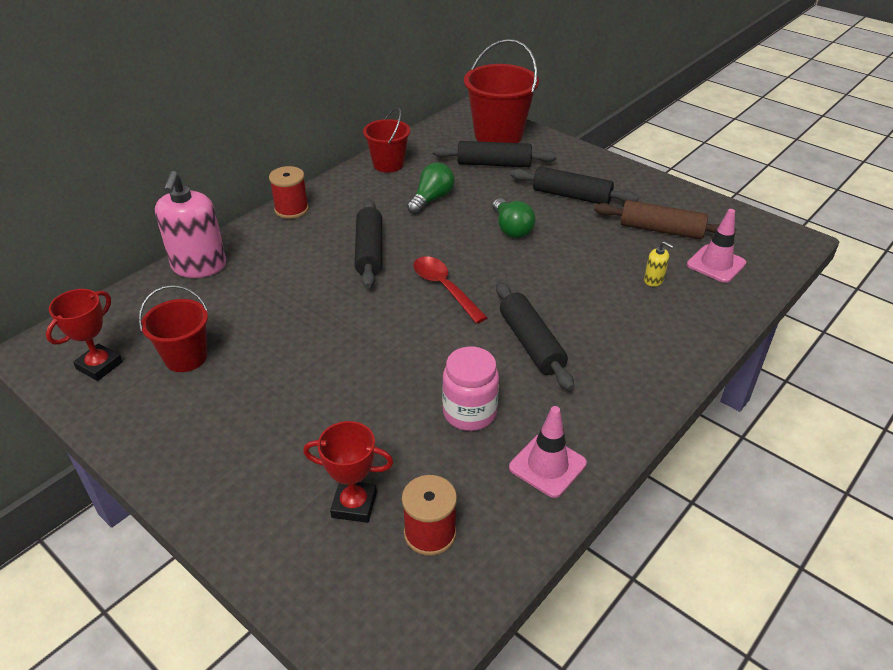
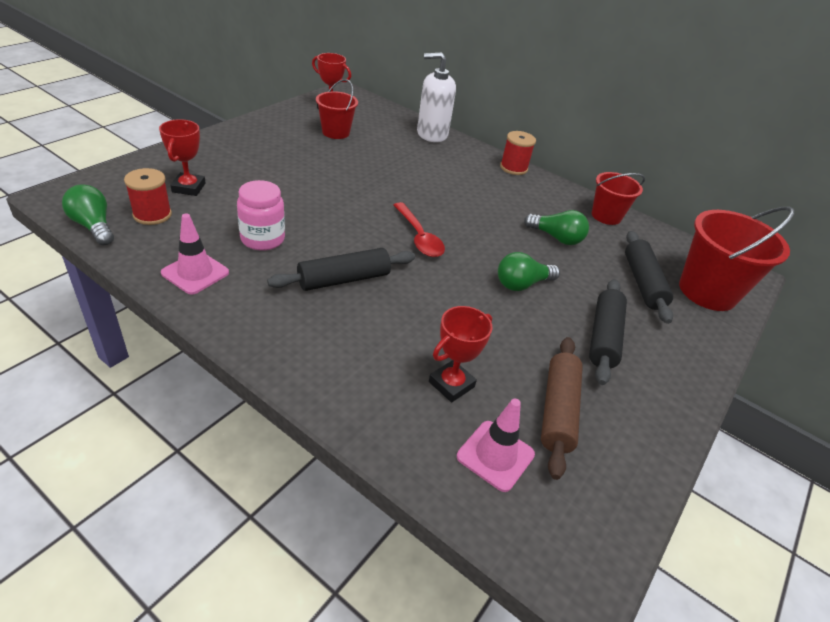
camera: 80 degrees right, 0 degrees up
(199, 266) = (432, 134): pink soap dispenser -> white soap dispenser
(369, 251) = (464, 201): black rolling pin -> none
(445, 288) = (419, 237): red spoon -> red spoon turned 105 degrees clockwise
(468, 596) = (93, 226): none -> green light bulb
(653, 280) = (451, 384): yellow soap dispenser -> red trophy

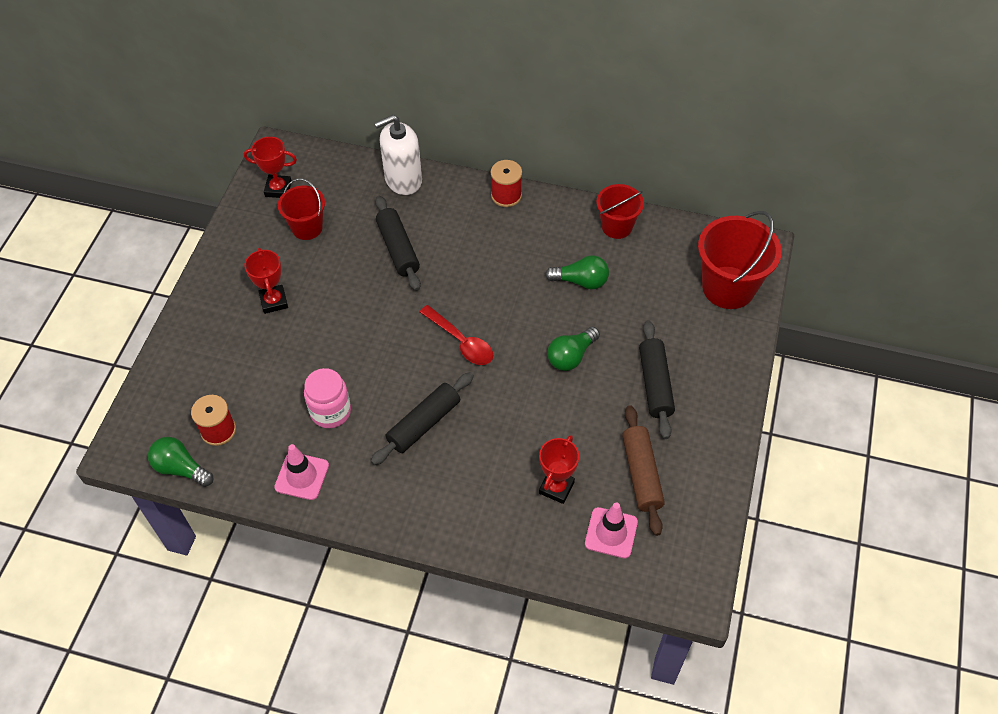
camera: 15 degrees left, 15 degrees up
(189, 188) = (224, 381): red trophy -> red trophy (274, 301)
(643, 283) = (671, 304): black rolling pin -> black rolling pin (398, 249)

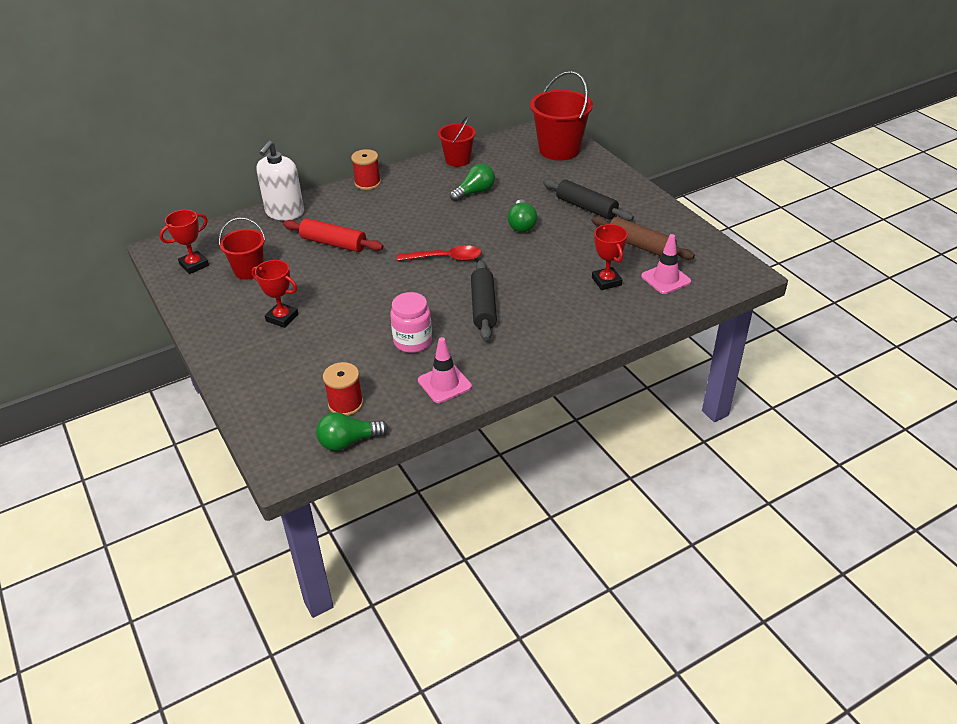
camera: 45 degrees left, 15 degrees down
(398, 249) = (333, 243): black rolling pin -> red rolling pin

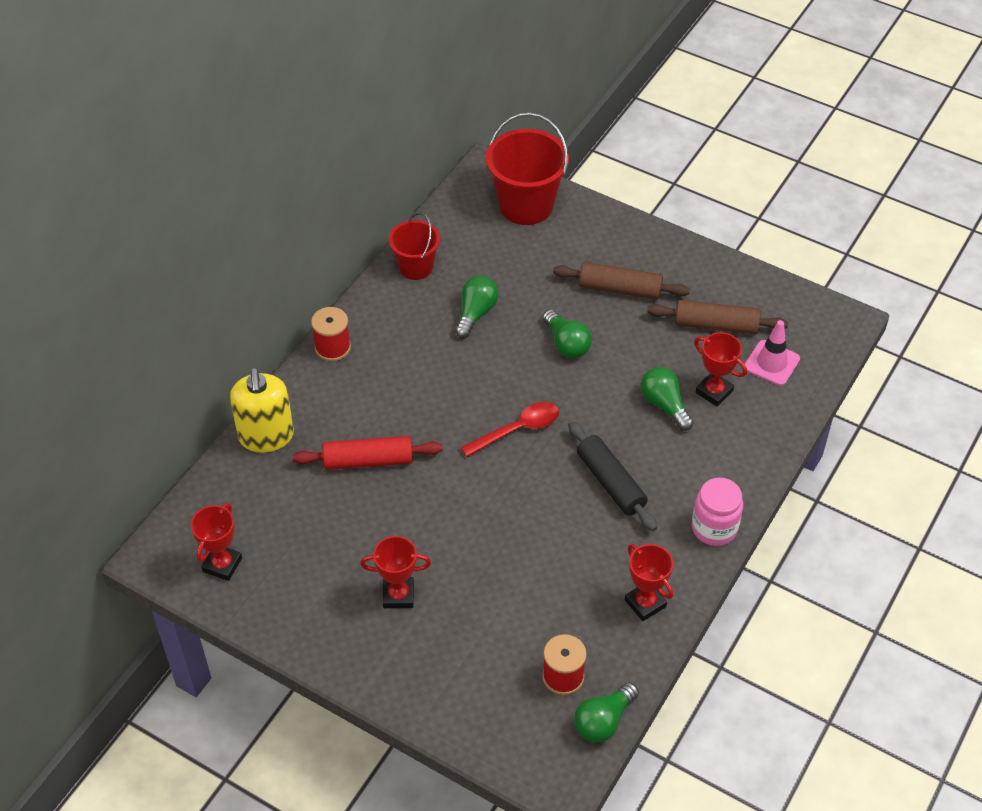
camera: 30 degrees left, 10 degrees up
(249, 270) = (299, 544): red bucket -> none
(284, 212) = (266, 436): white soap dispenser -> yellow soap dispenser
(412, 342) = (570, 563): pink jar -> pink jar (714, 528)
(444, 384) = (645, 603): pink traffic cone -> red trophy
(562, 277) = (664, 405): none -> green light bulb
(586, 207) = (620, 289): black rolling pin -> brown rolling pin

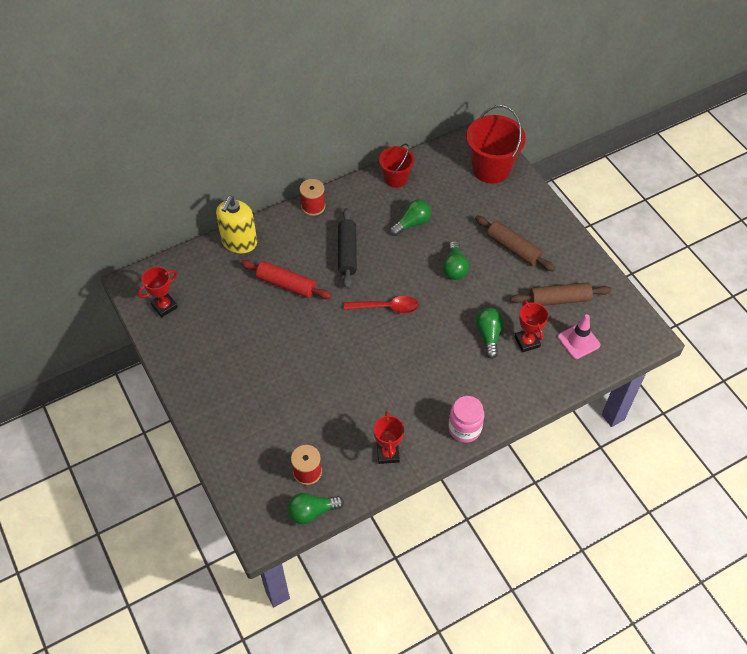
camera: 30 degrees right, 5 degrees up
(398, 595) = (247, 373): red trophy -> none
(610, 482) = (420, 368): black rolling pin -> black rolling pin (347, 252)
(716, 325) = (559, 299): brown rolling pin -> brown rolling pin turned 45 degrees counterclockwise

